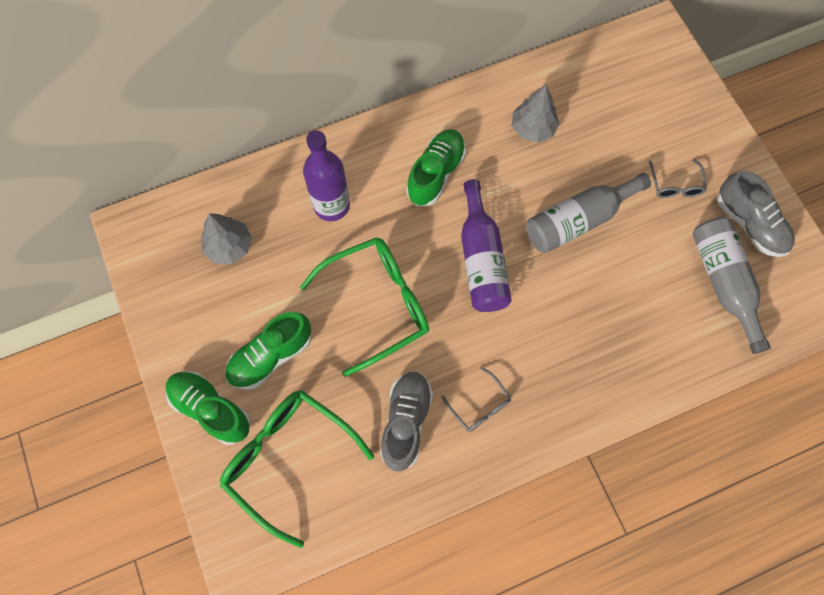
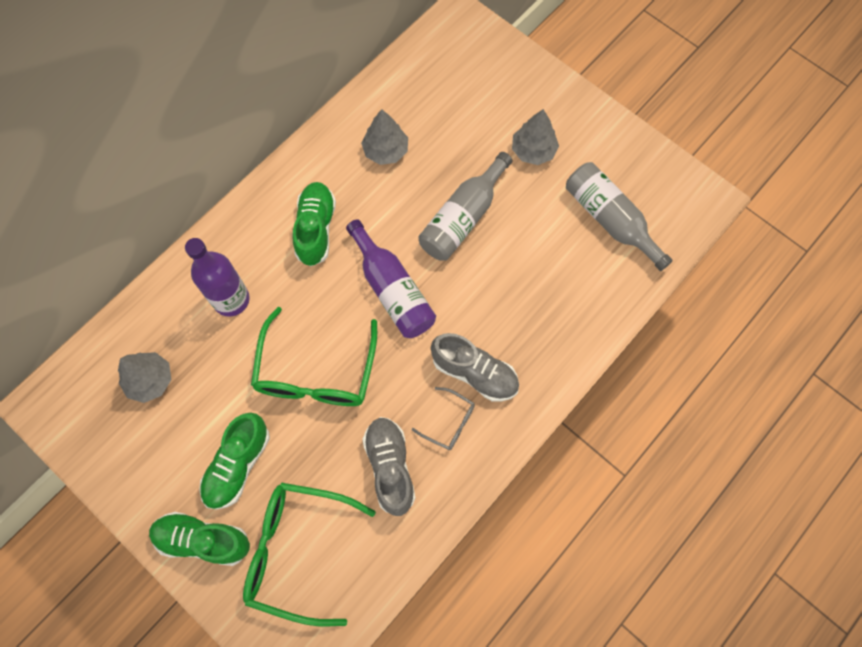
camera: 25 degrees left, 0 degrees up
(377, 304) = (316, 372): green glasses -> green glasses turned 150 degrees clockwise
(675, 185) = (533, 151): grey glasses -> grey tree
(749, 224) = (610, 159): grey shoe -> grey shoe (474, 373)

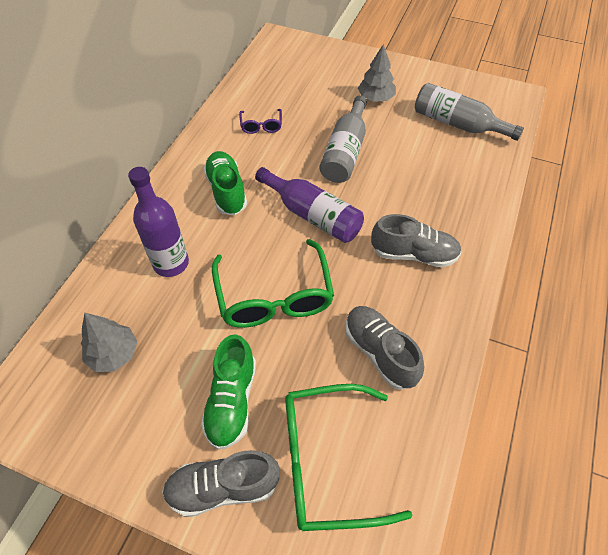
camera: 20 degrees left, 15 degrees down
(203, 540) = (223, 487): green shoe -> grey shoe
(386, 151) = (261, 126): grey tree -> purple glasses
(449, 422) = (413, 298): grey glasses -> none

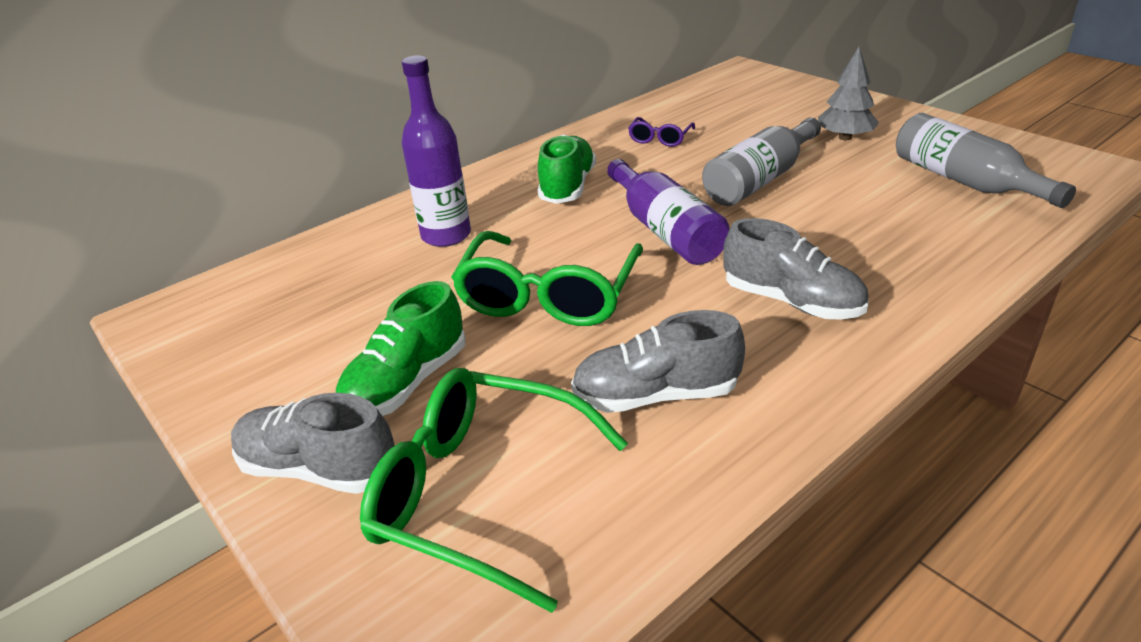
camera: 30 degrees right, 20 degrees down
(113, 354) = (311, 298): grey tree -> none
(380, 352) = (656, 395): grey shoe -> grey shoe turned 90 degrees counterclockwise

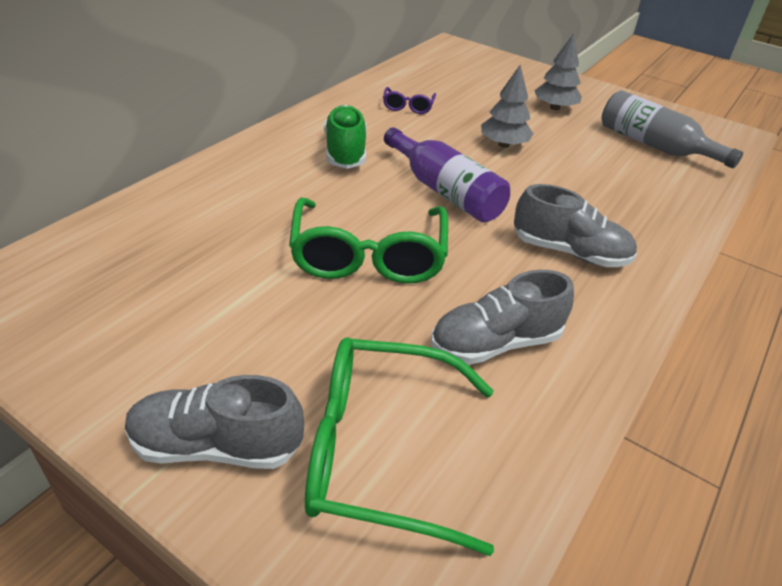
camera: 20 degrees left, 5 degrees up
(406, 383) = (270, 350): green shoe -> none
(446, 235) = (250, 200): purple bottle -> none
(760, 180) = (504, 145): grey bottle -> grey tree

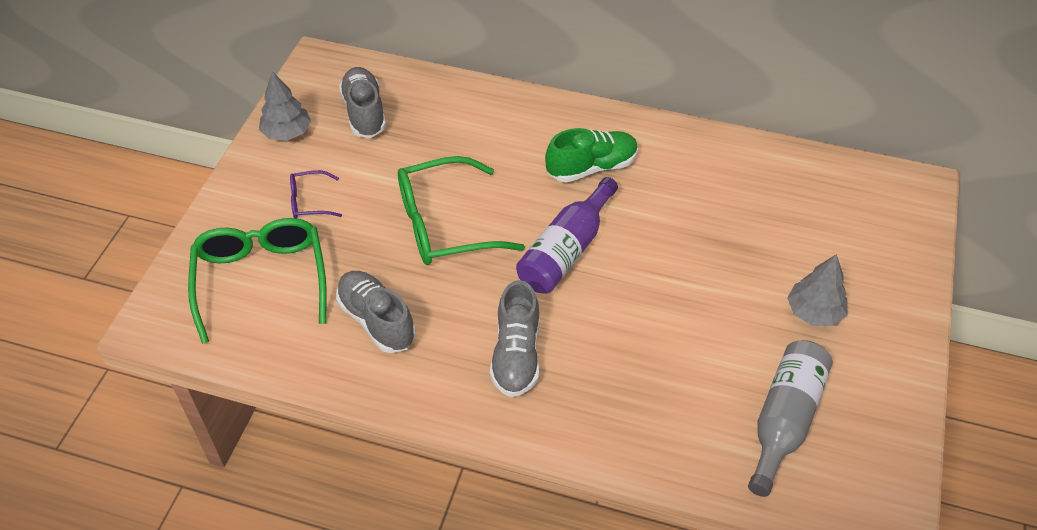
camera: 75 degrees right, 10 degrees up
(216, 446) = (244, 208): grey shoe -> grey shoe (364, 113)
(408, 107) = (715, 187): purple glasses -> purple glasses (309, 201)
(504, 145) = (686, 279): grey tree -> grey tree (287, 133)

